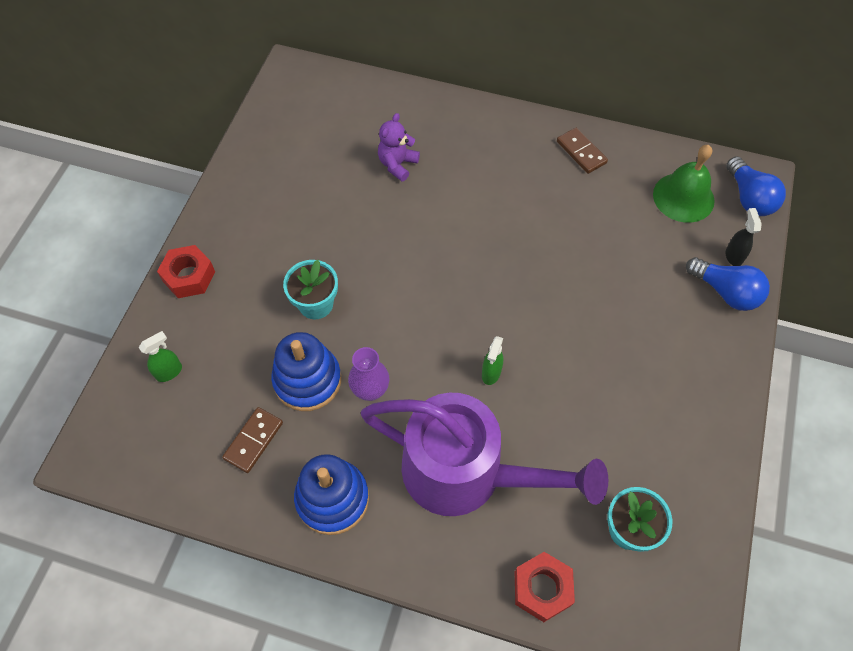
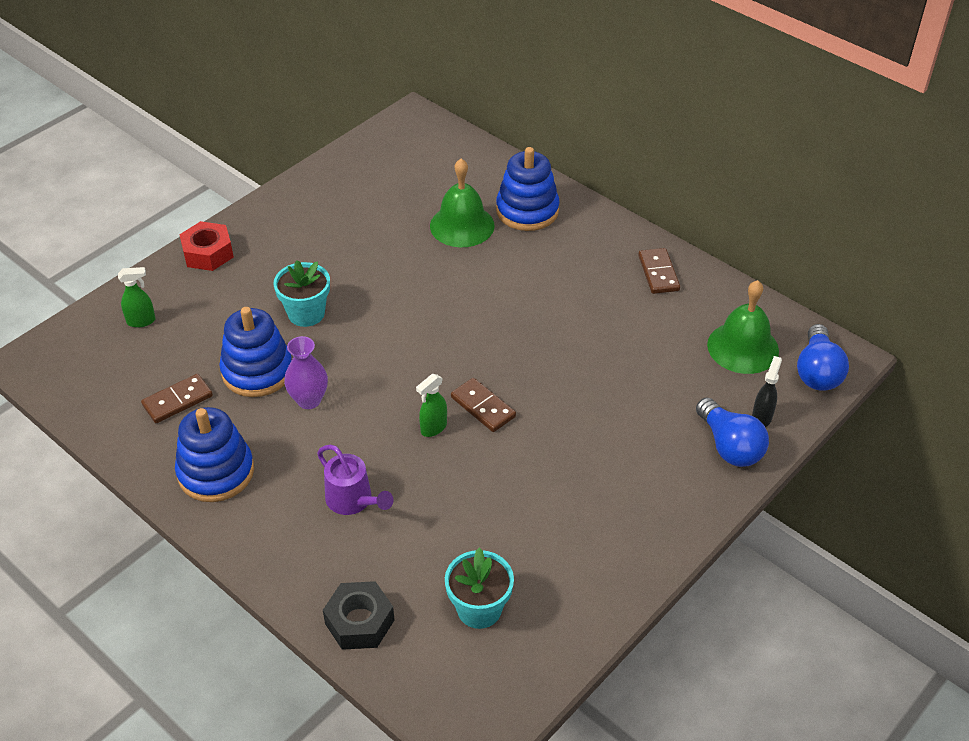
camera: 25 degrees right, 15 degrees down
(397, 164) = (462, 225): purple teddy bear -> green bell
(443, 130) = (527, 211): none -> blue stacking toy
(468, 473) = (354, 501): purple watering can -> purple watering can, size x0.43
(519, 335) = (483, 407): none -> brown domino
(542, 588) = (359, 622): red nut -> black nut

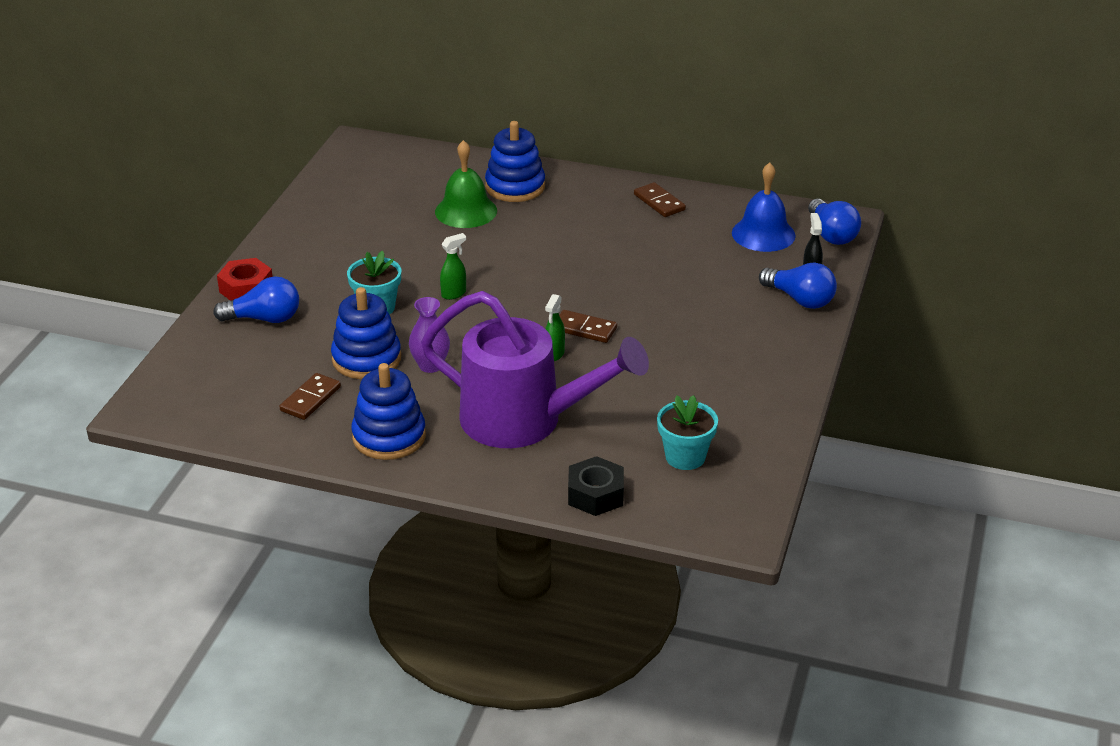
camera: 25 degrees left, 10 degrees down
(141, 321) = (225, 353): green spray bottle -> green spray bottle (454, 294)
(200, 293) = (264, 319): none -> blue light bulb
(354, 501) = (526, 420): purple watering can -> purple watering can, size x2.30
(743, 347) = (763, 234): green bell -> blue bell

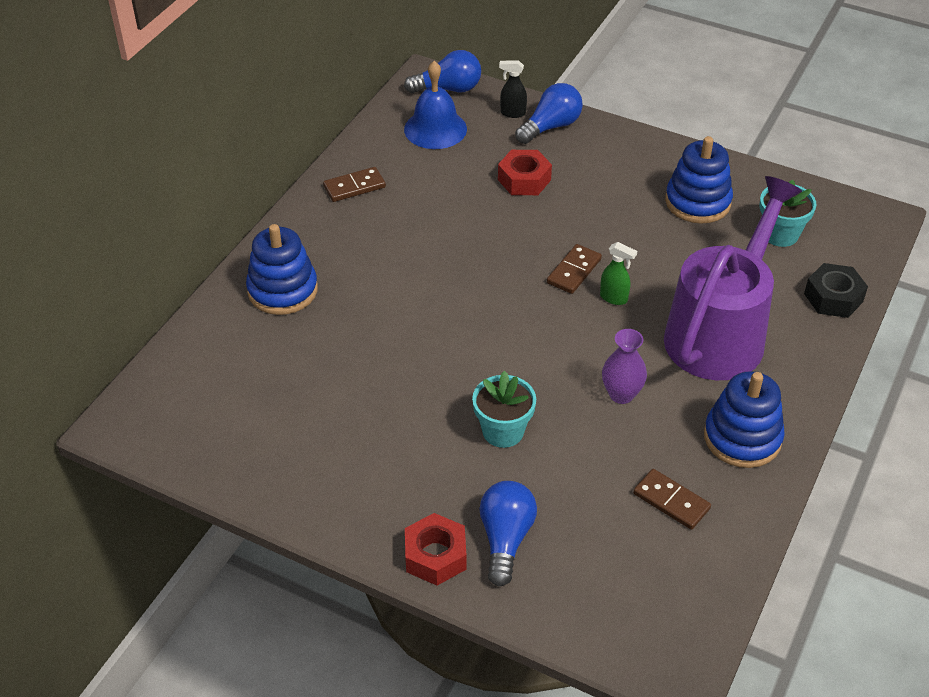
camera: 80 degrees left, 10 degrees up
(366, 359) = (602, 447): blue stacking toy -> blue stacking toy (697, 202)
(454, 294) = (489, 363): green spray bottle -> none
(466, 211) = (321, 337): green bell -> none
(707, 290) = (524, 180): none -> red nut

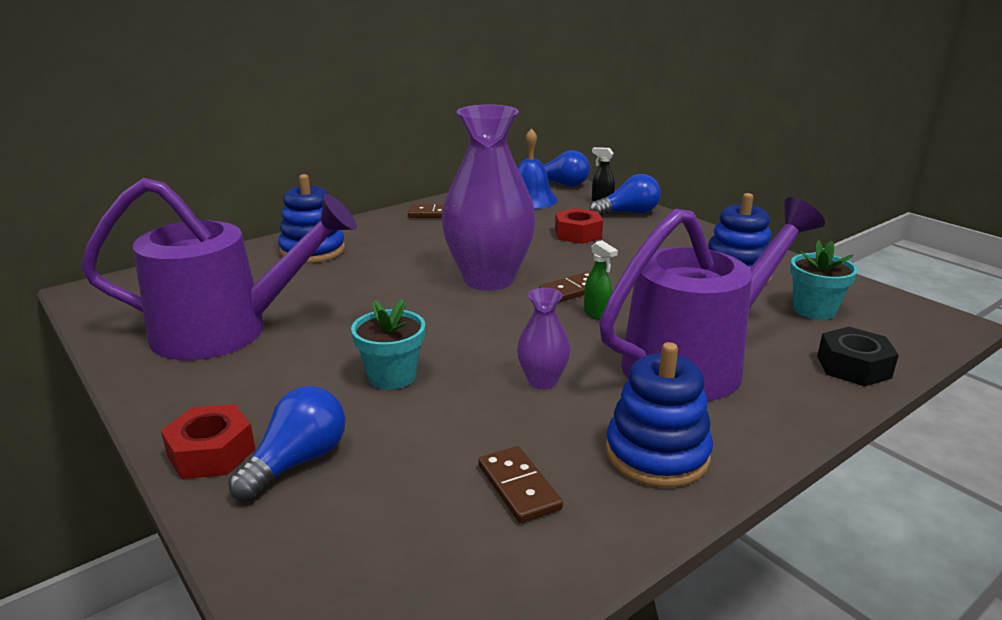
camera: 25 degrees right, 20 degrees down
(314, 429) = (228, 330): none -> purple watering can
(490, 279) = (489, 279): none -> purple vase

